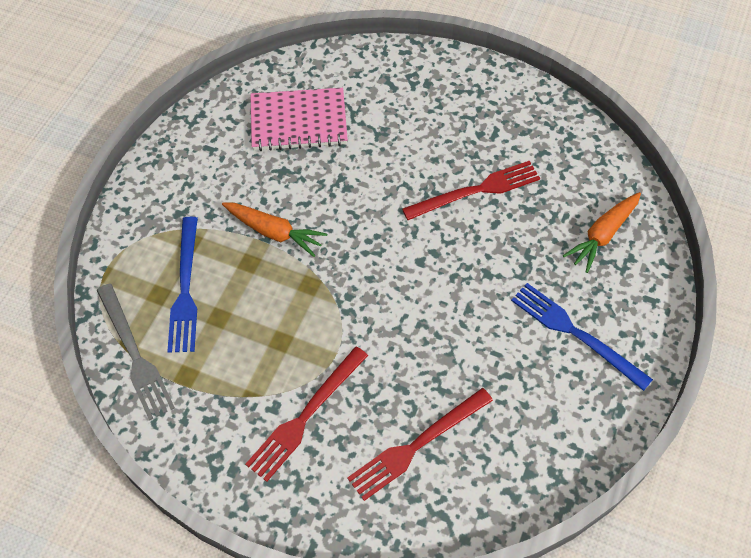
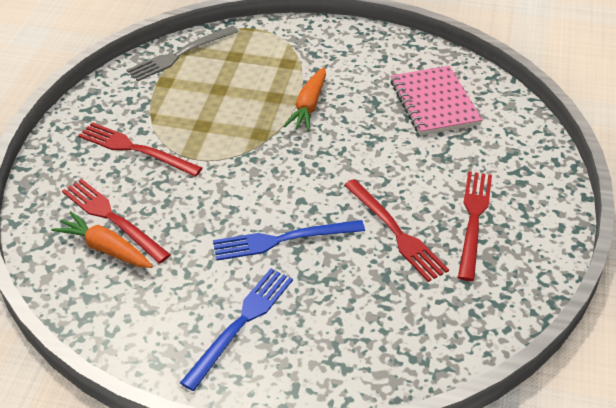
camera: 80 degrees right, 15 degrees down
(185, 289) = (242, 68): blue fork -> blue fork (283, 240)
(470, 129) = (473, 220): none -> red fork
(602, 235) = (369, 341): orange carrot -> orange carrot (105, 249)

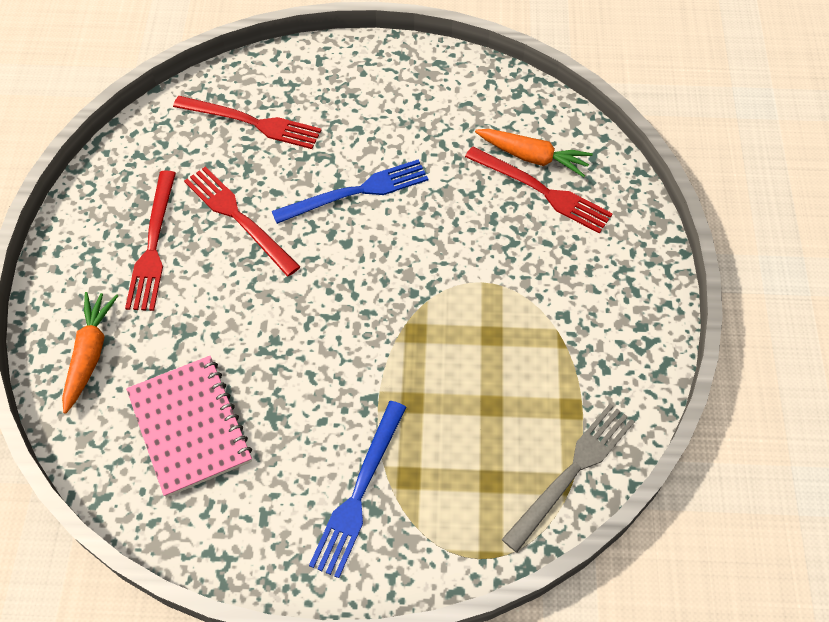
camera: 170 degrees right, 15 degrees up
(135, 149) = (558, 285): red fork -> red fork (252, 123)
(241, 323) = (377, 104): blue fork -> blue fork (359, 492)
(308, 106) = (362, 392): orange carrot -> orange carrot (90, 354)

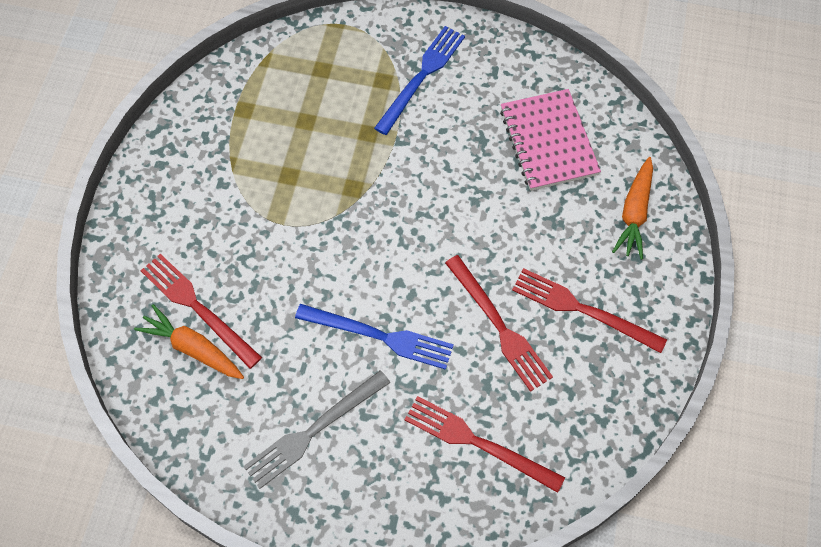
camera: 170 degrees left, 5 degrees up
(153, 245) = (582, 309): red fork -> red fork turned 75 degrees counterclockwise
(356, 192) = (379, 336): blue fork -> blue fork turned 150 degrees counterclockwise
(572, 472) = (259, 67): grey fork -> grey fork (313, 431)

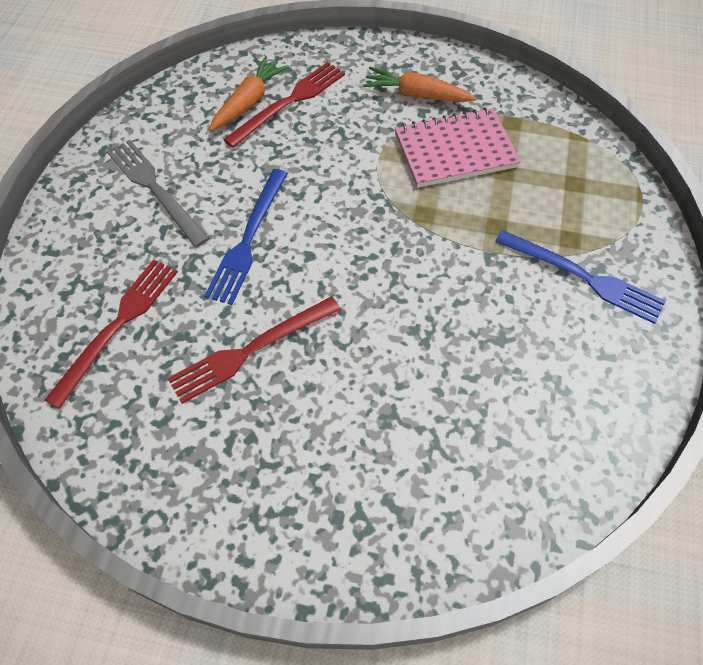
camera: 90 degrees right, 5 degrees down
(548, 142) = (507, 416): pink notebook -> pink notebook (455, 150)
(582, 309) = (265, 443): red fork -> none
(634, 213) = (404, 520): orange carrot -> orange carrot (416, 95)

